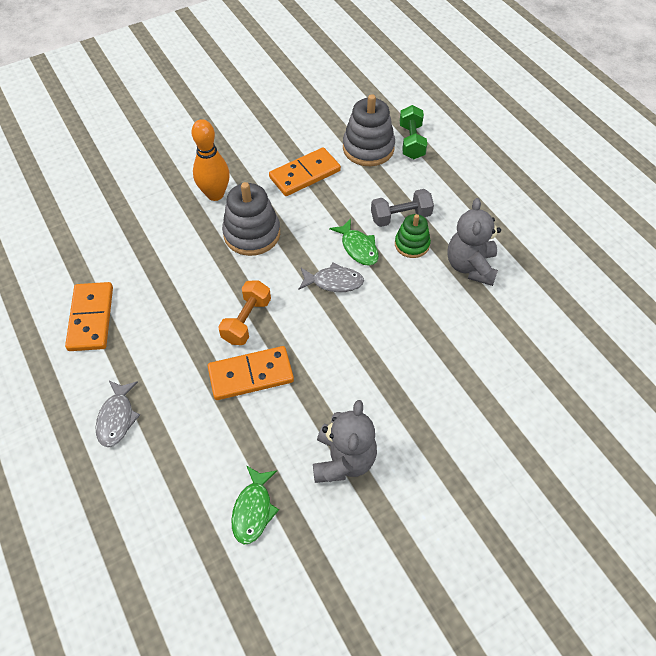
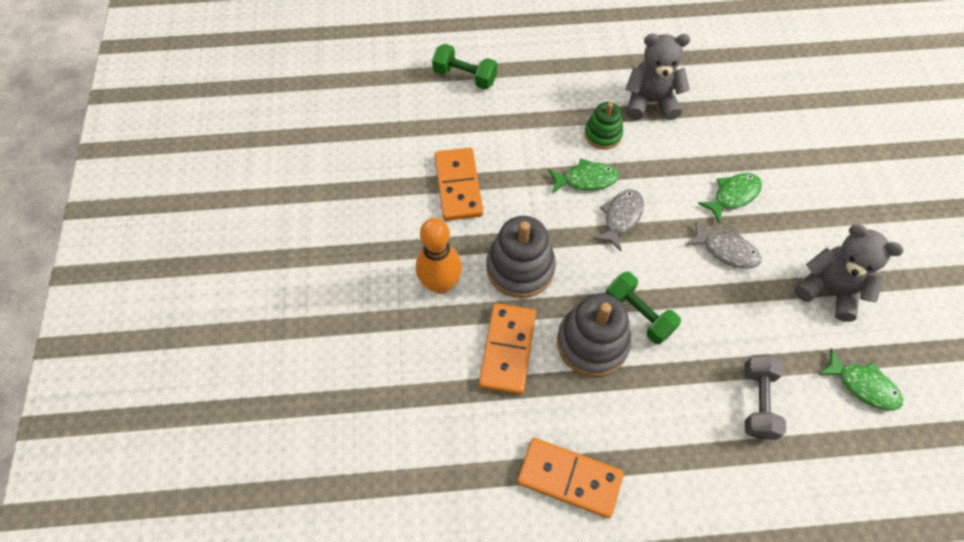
camera: 65 degrees left, 5 degrees up
(117, 418) = (720, 486): grey fish -> grey fish (726, 251)
(246, 320) = (638, 314): orange dumbbell -> green dumbbell
(251, 375) = (709, 334): orange domino -> orange domino (507, 349)
(368, 148) = (452, 115): grey stacking toy -> grey stacking toy (592, 343)
(400, 217) = (563, 128): grey dumbbell -> grey dumbbell (758, 402)
(405, 356) = (733, 196): none -> green fish
(470, 266) = (650, 102): grey teddy bear -> grey teddy bear turned 150 degrees clockwise

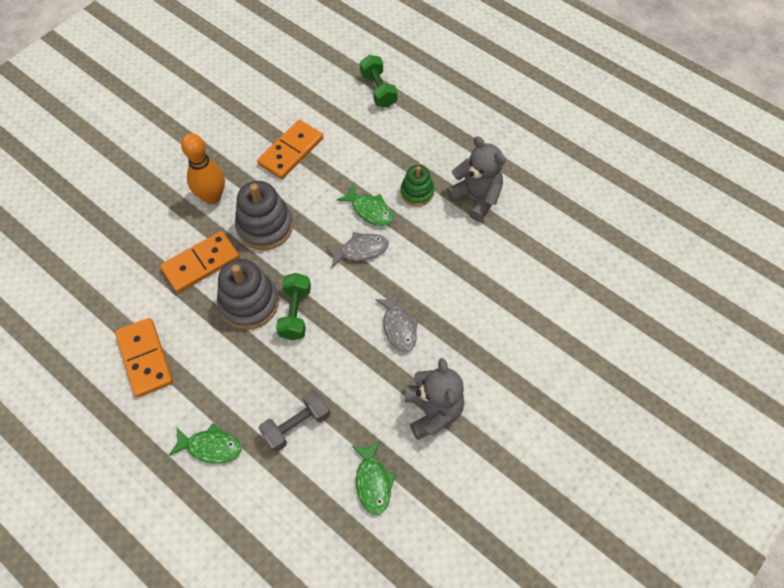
camera: 45 degrees right, 0 degrees up
(733, 196) = (450, 300): green fish -> green fish (211, 447)

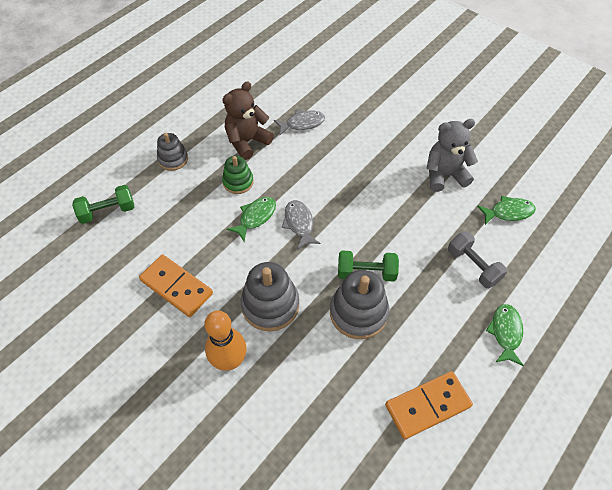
camera: 90 degrees left, 5 degrees down
(201, 263) = (314, 363): orange domino -> none
(399, 327) = (375, 196): grey fish -> grey fish (302, 123)
(447, 133) = (173, 159): none -> grey stacking toy
(476, 198) = (247, 142): grey teddy bear -> brown teddy bear

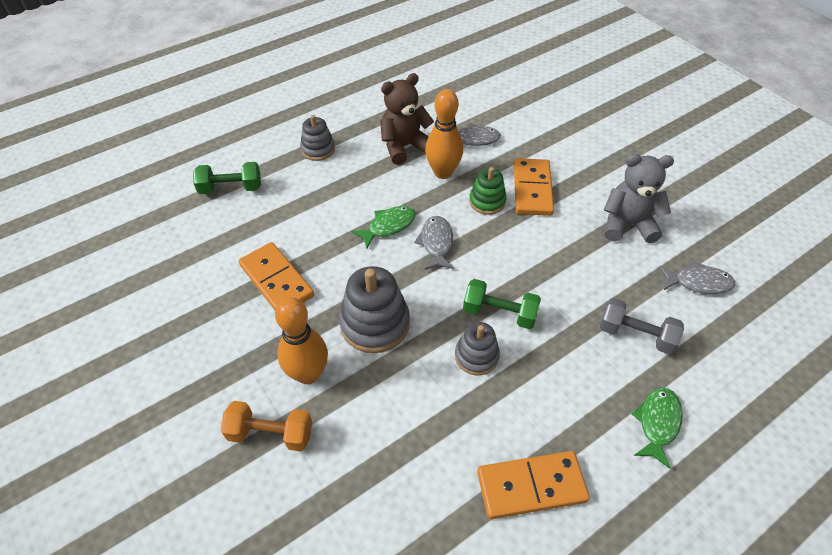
camera: 15 degrees right, 5 degrees down
(215, 418) = (271, 433): none -> orange dumbbell
(238, 182) = (381, 186): green stacking toy -> green stacking toy (487, 201)
(286, 159) = (443, 172): none -> orange bowling pin
(358, 313) = (476, 356): grey stacking toy -> grey stacking toy, size x0.61
(363, 159) = (532, 189): none -> orange domino
(473, 266) = (635, 335): grey dumbbell -> grey dumbbell turned 45 degrees counterclockwise
(508, 212) = (698, 282): green fish -> grey fish

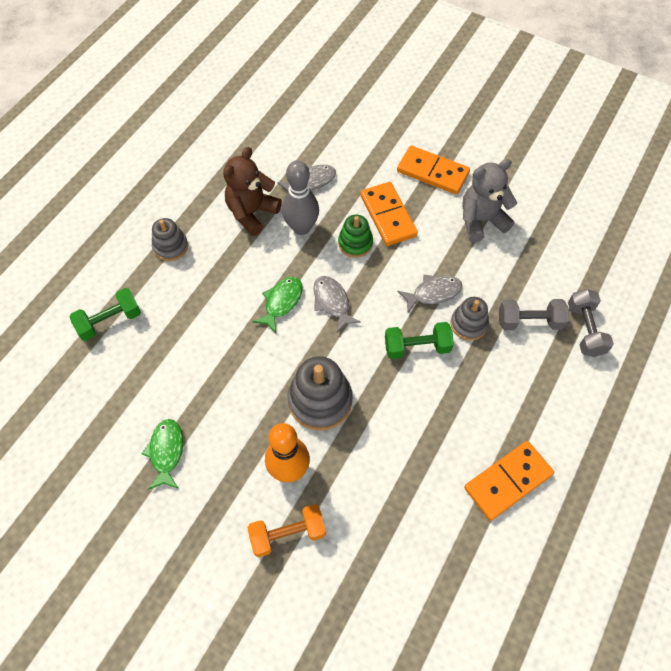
camera: 25 degrees left, 10 degrees up
(277, 280) = (211, 397): orange domino -> orange domino (432, 172)
(443, 172) = (301, 228): orange bowling pin -> grey bowling pin
(476, 356) = (417, 393): grey stacking toy -> grey stacking toy (468, 324)
(657, 423) = (574, 389): green fish -> green fish (166, 452)
(698, 282) = (557, 254): grey fish -> grey fish (433, 293)
(698, 367) = (585, 329): none -> grey dumbbell

